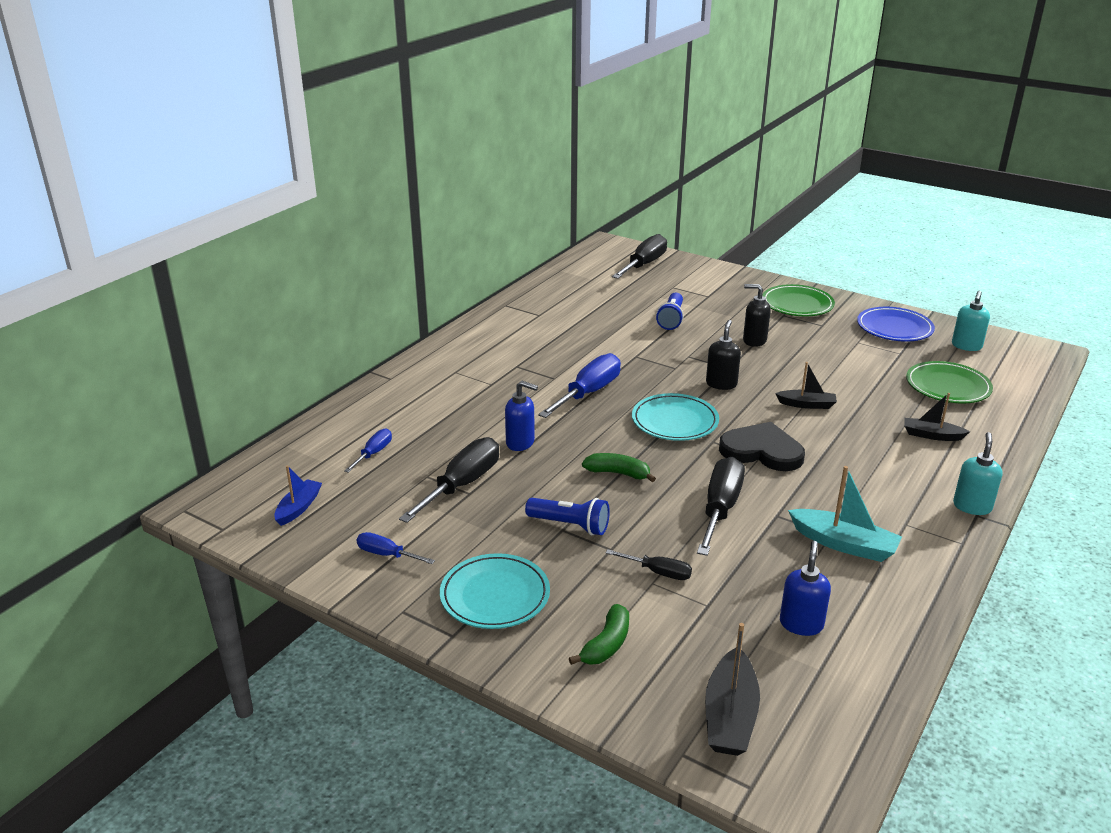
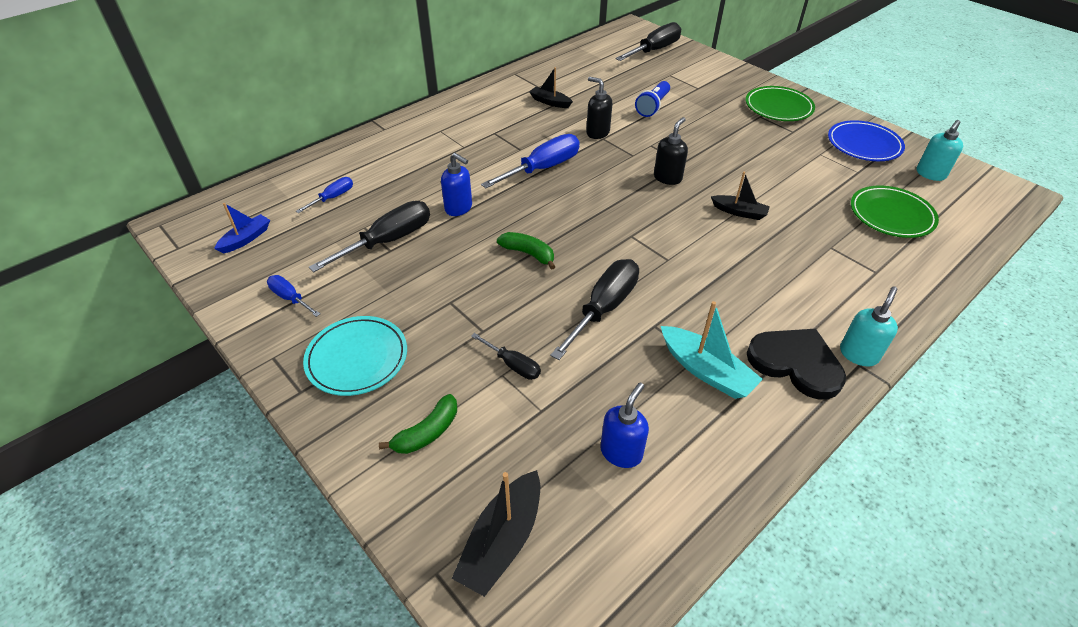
camera: 15 degrees right, 15 degrees up
(570, 525) = (459, 299): blue flashlight -> none
(674, 421) = (606, 209): turquoise plate -> none
(754, 341) = (719, 138): black soap dispenser -> black soap dispenser (597, 133)
(762, 451) = (673, 254): black heart -> black heart (796, 363)
(931, 435) = (851, 266): black boat -> black boat (550, 102)

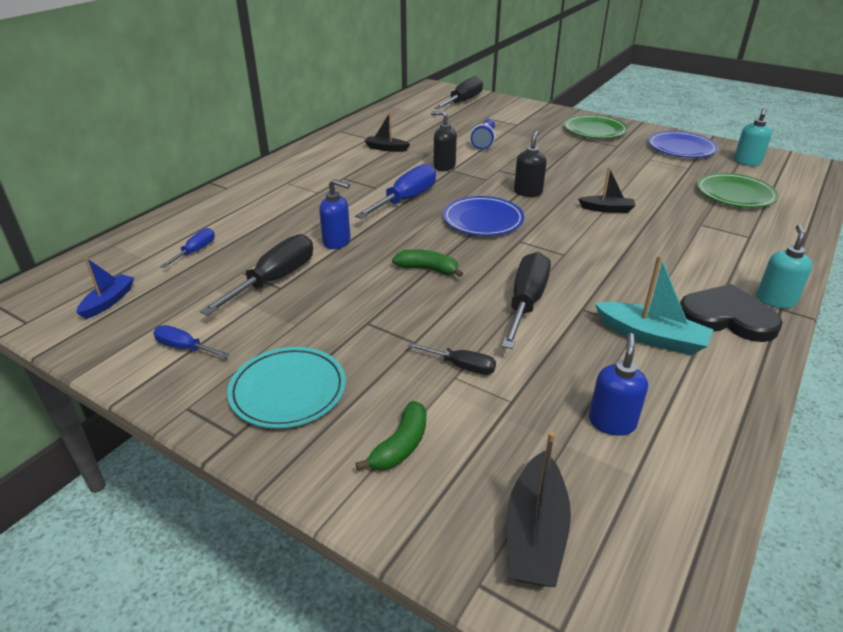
camera: 15 degrees left, 10 degrees down
(606, 205) = (483, 220): none -> blue plate

